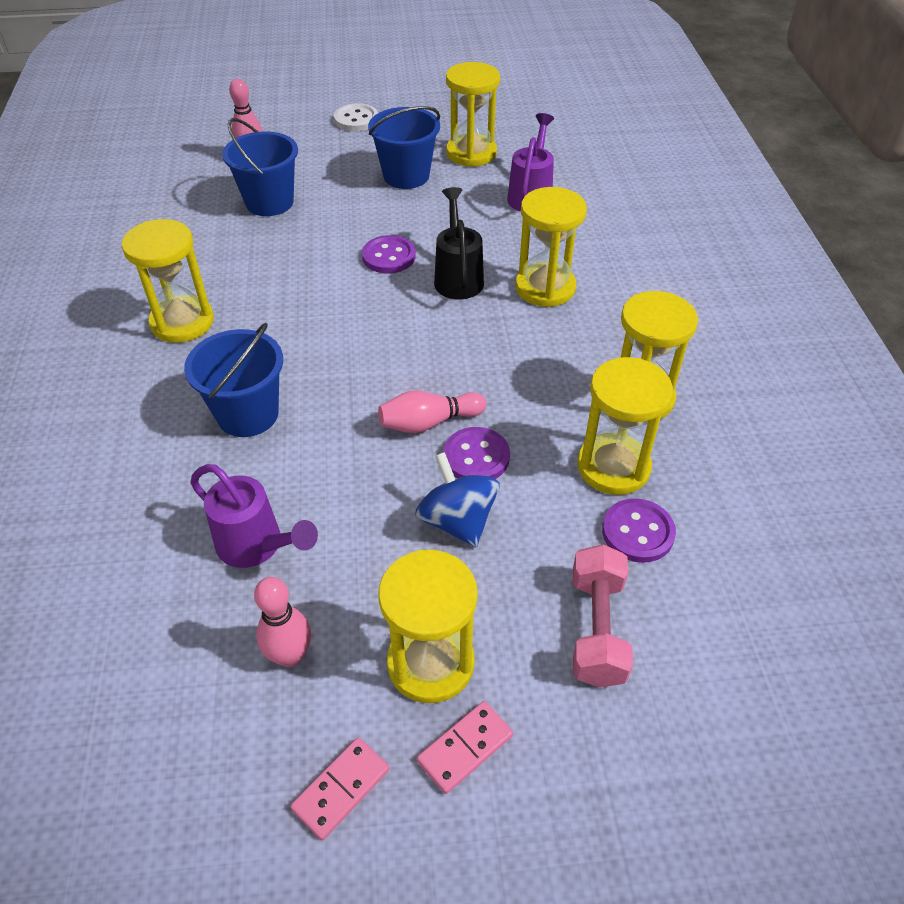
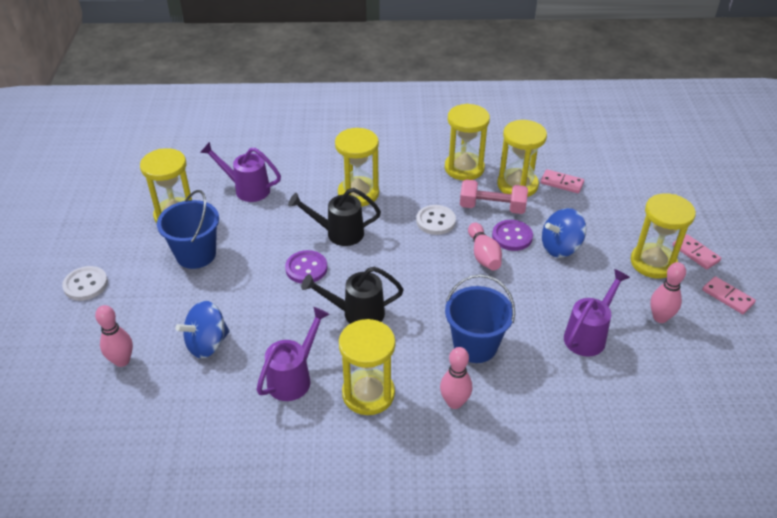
camera: 85 degrees left, 5 degrees down
(156, 395) = (454, 402): none -> pink bowling pin
(215, 265) = (293, 377): none -> purple watering can
(269, 202) = (207, 344): blue bucket -> blue spinning top
(310, 304) = (357, 313): none -> black watering can
(499, 368) = (435, 221): none -> white button
(597, 628) = (622, 204): pink dumbbell -> pink dumbbell (492, 207)
(637, 532) = (562, 183): purple button -> pink domino

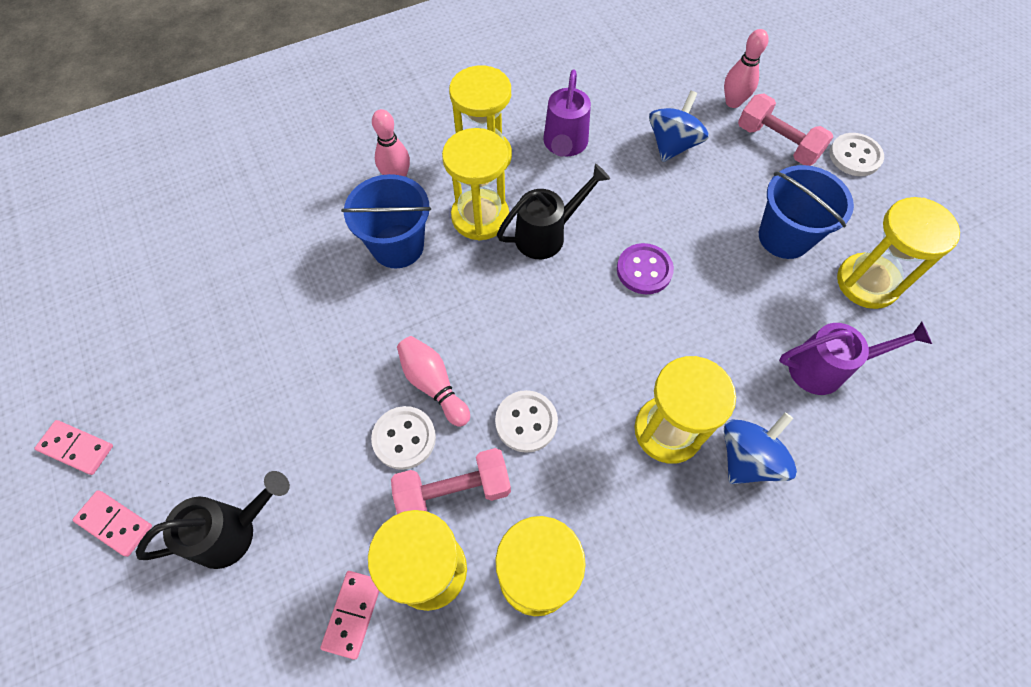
camera: 155 degrees right, 20 degrees up
(128, 315) = (777, 143): none -> pink dumbbell
(339, 233) = (643, 341): black watering can -> black watering can (233, 531)
(512, 236) = (404, 438): purple button -> white button
(560, 247) = (327, 446): blue spinning top -> blue spinning top (748, 458)
(562, 183) = (353, 614): pink domino -> pink domino turned 75 degrees counterclockwise
(588, 335) = (268, 309): purple watering can -> none
(653, 263) = (184, 473): yellow hourglass -> yellow hourglass (480, 217)
(660, 317) = (177, 372): pink bowling pin -> none

